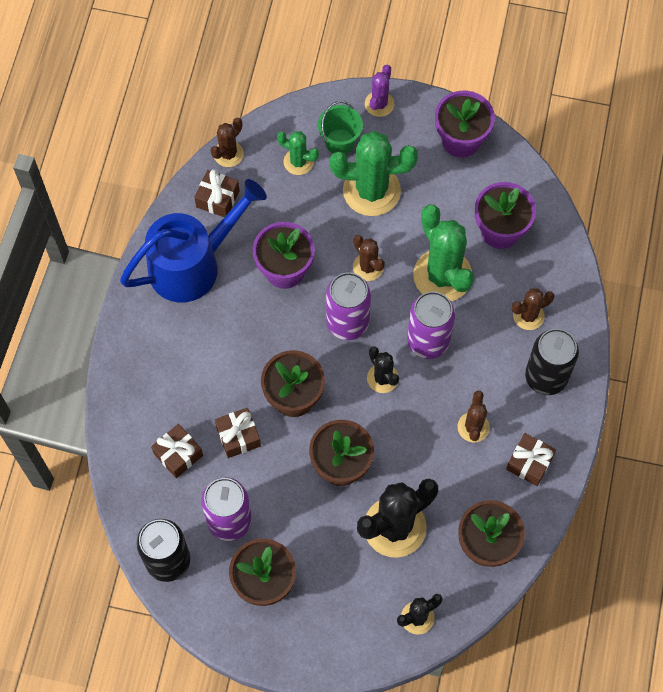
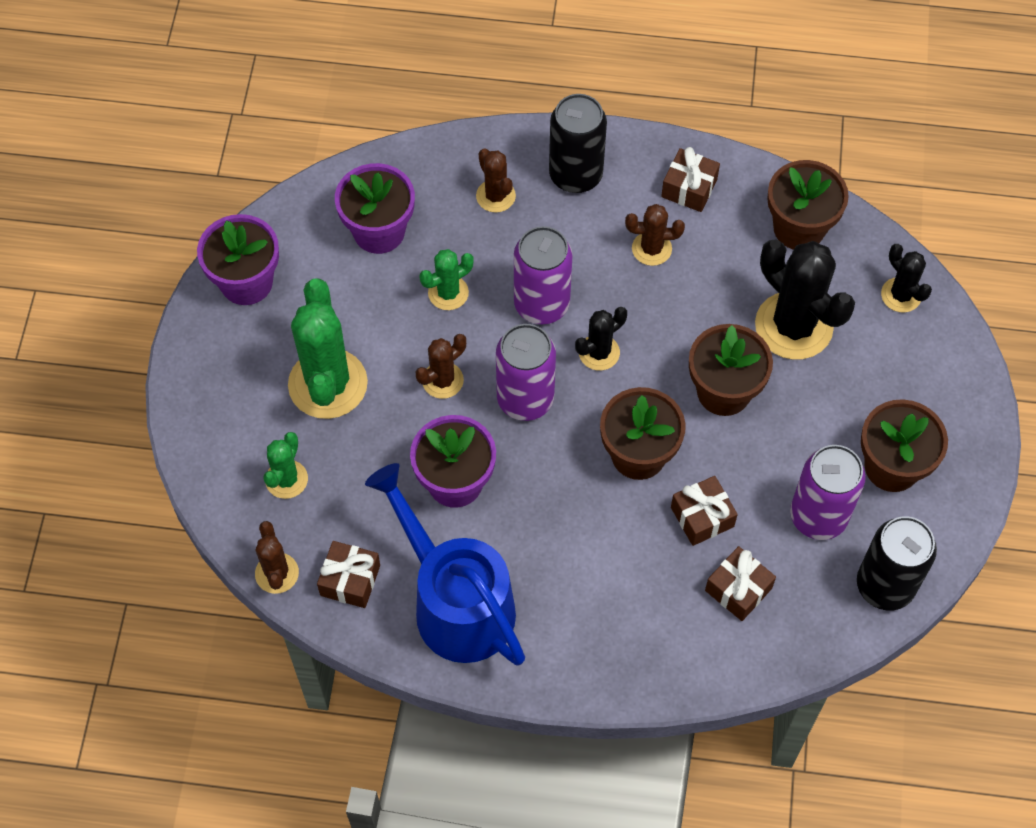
camera: 95 degrees left, 5 degrees down
(228, 154) = (277, 573): brown cactus -> brown cactus turned 45 degrees clockwise
(340, 142) = (253, 429): green bucket -> none
(379, 104) = (191, 384): purple cactus -> none
(442, 276) = (448, 293): green cactus -> green cactus, size x0.53

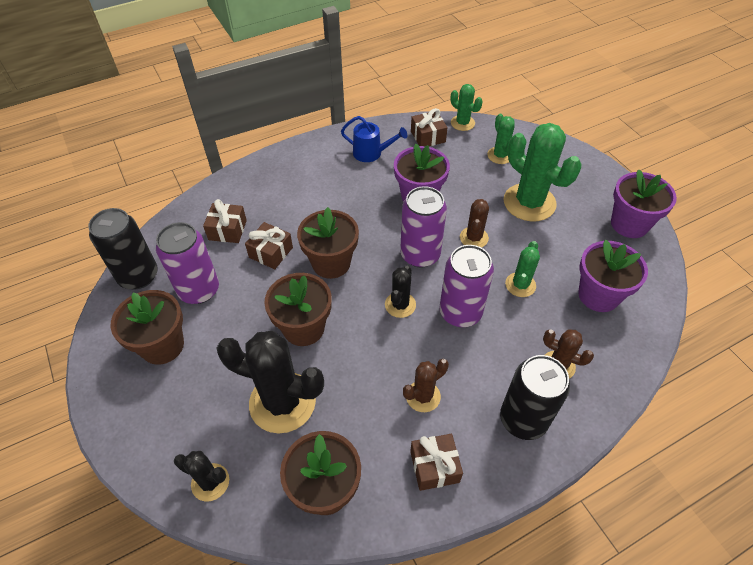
camera: 145 degrees right, 10 degrees down
(277, 573) = (462, 123): brown cactus -> green cactus
(455, 602) = (371, 153): blue watering can -> blue watering can, size x0.50

